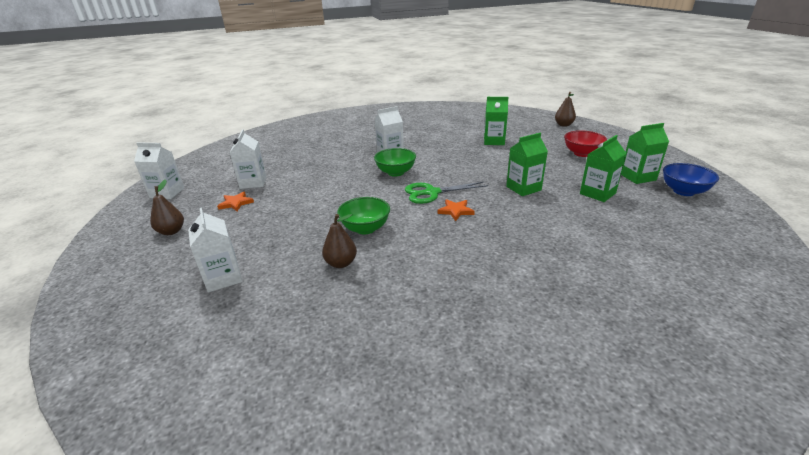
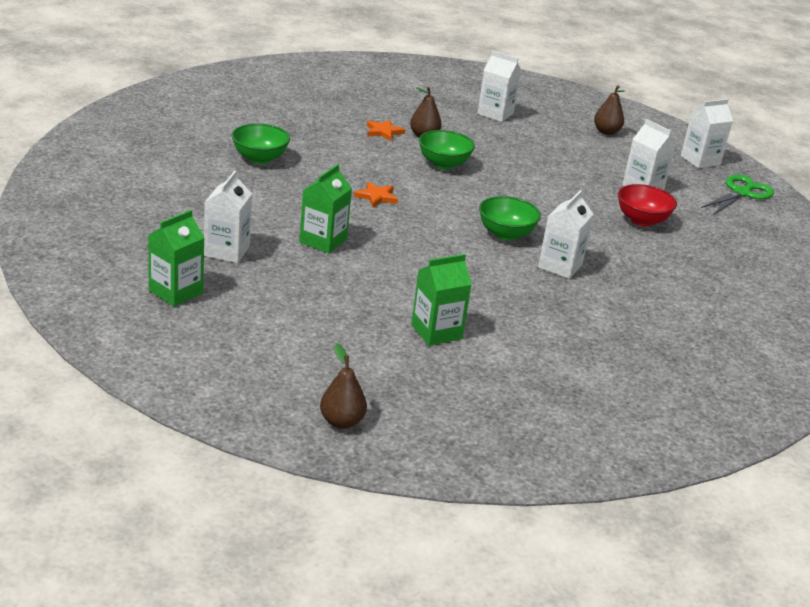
camera: 140 degrees right, 0 degrees up
(236, 203) = (609, 163): orange star -> orange star (383, 132)
(432, 193) = (426, 213): green scissors -> green scissors (741, 193)
(536, 270) = (259, 158): none -> green bowl
(582, 153) = (272, 330): red bowl -> red bowl (641, 220)
(597, 193) = (226, 251): green carton -> white carton
(683, 191) = (113, 276): blue bowl -> none

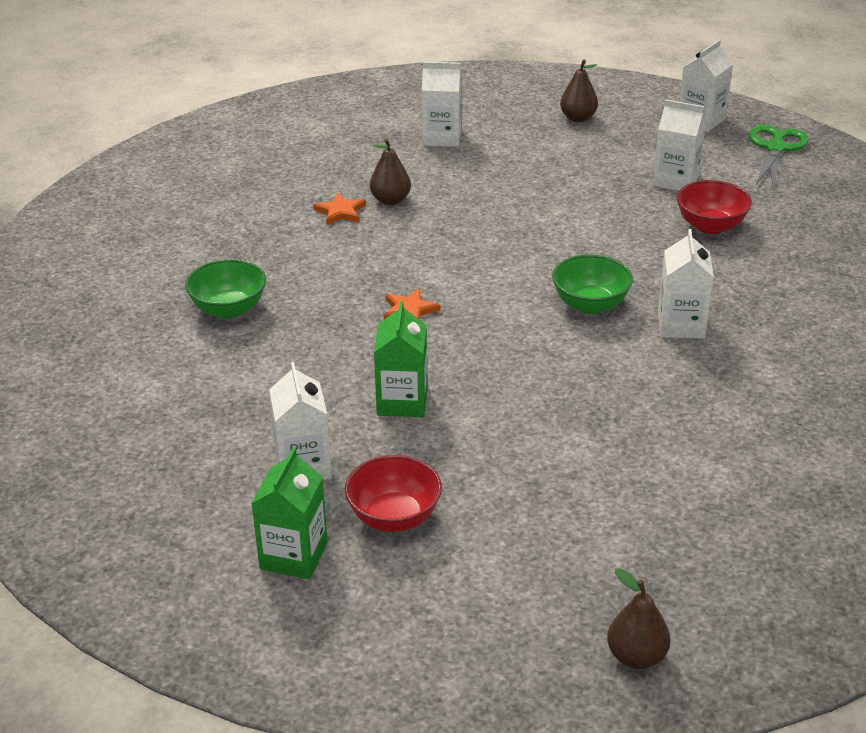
camera: 20 degrees left, 5 degrees up
(257, 296) = (394, 517): none -> red bowl
(436, 332) = (631, 477): green carton -> none
(443, 164) = (444, 232): green bowl -> none

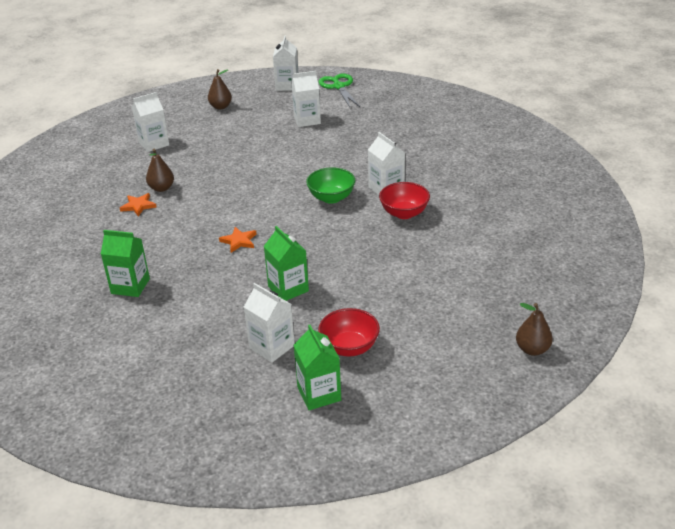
camera: 35 degrees left, 0 degrees up
(229, 309) = (130, 286): green bowl -> green carton
(710, 226) = (348, 136): red bowl -> red bowl (404, 213)

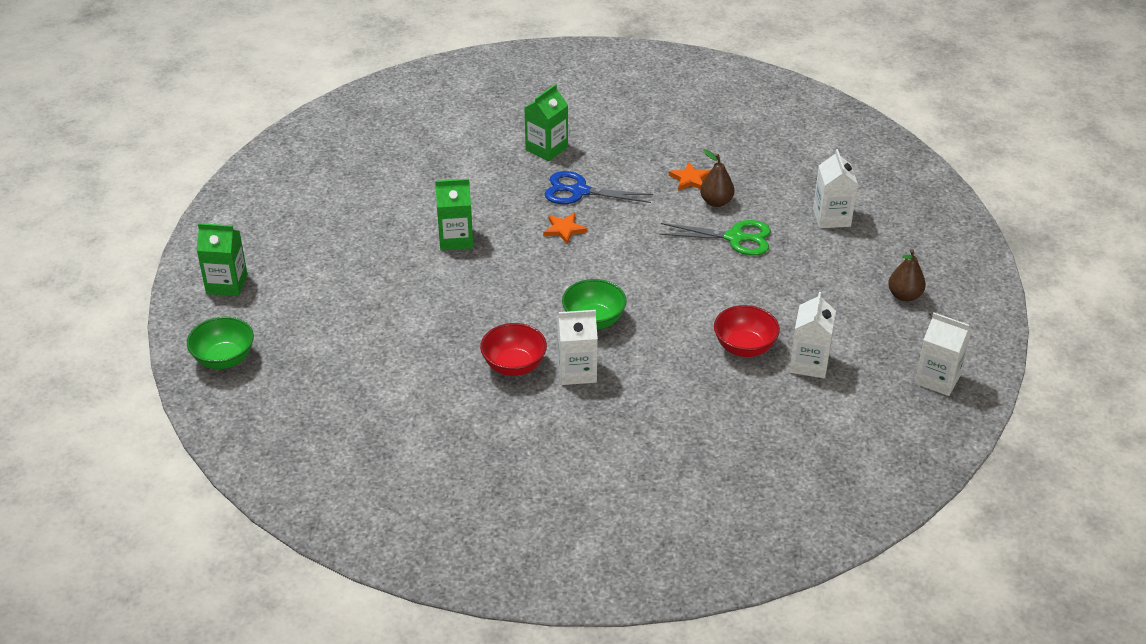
camera: 115 degrees right, 5 degrees up
(184, 250) = (579, 191): none -> blue scissors
(272, 347) = (384, 206): white carton -> none
(319, 394) = (303, 215): green carton -> green carton (227, 284)
(339, 87) = (900, 432): green scissors -> green scissors (735, 238)
(349, 347) = (340, 249): red bowl -> red bowl (744, 347)
(532, 349) = (224, 359): brown pear -> green bowl

